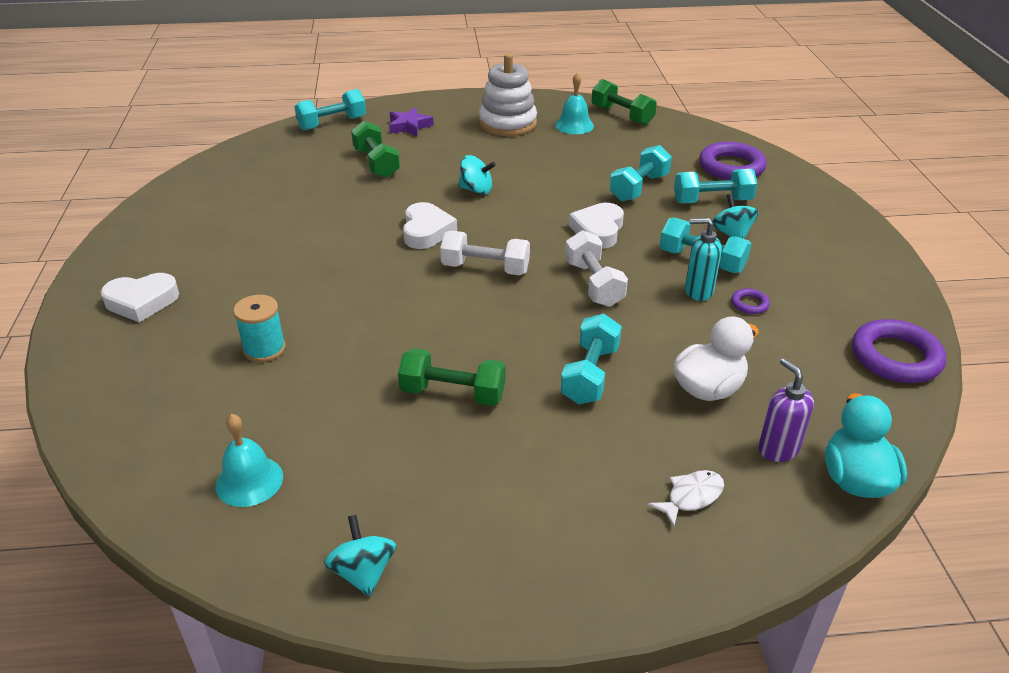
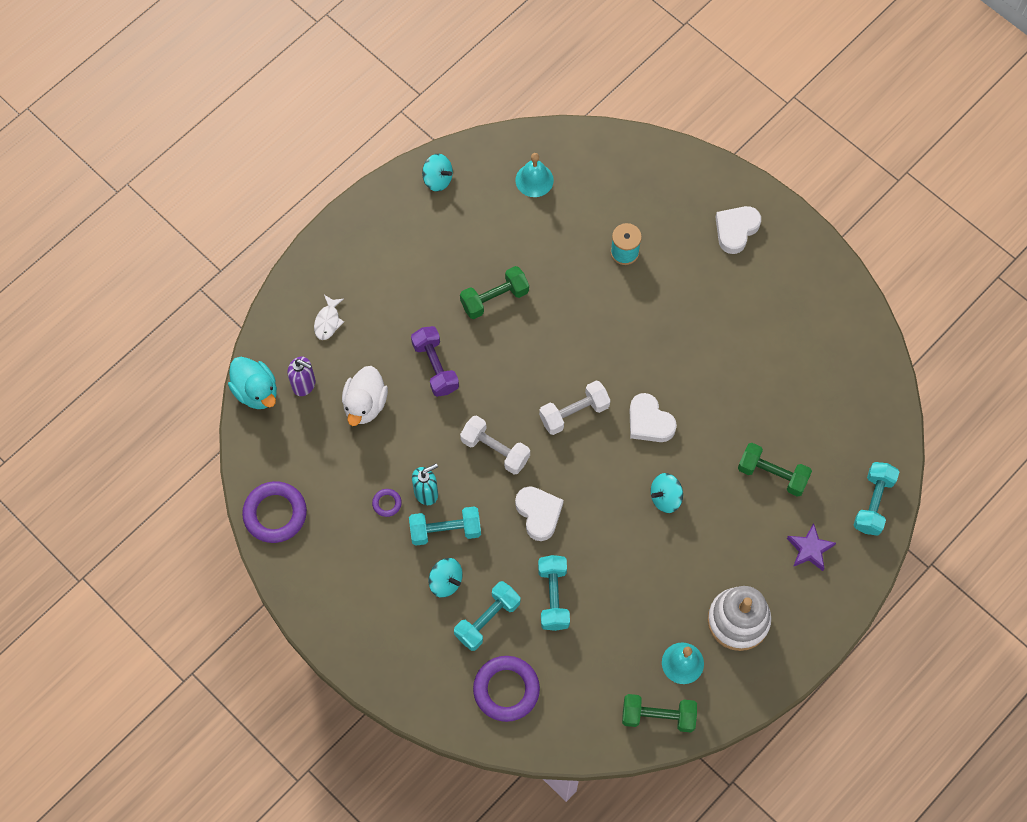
camera: 140 degrees right, 30 degrees up
(590, 374) = (435, 367): turquoise dumbbell -> purple dumbbell

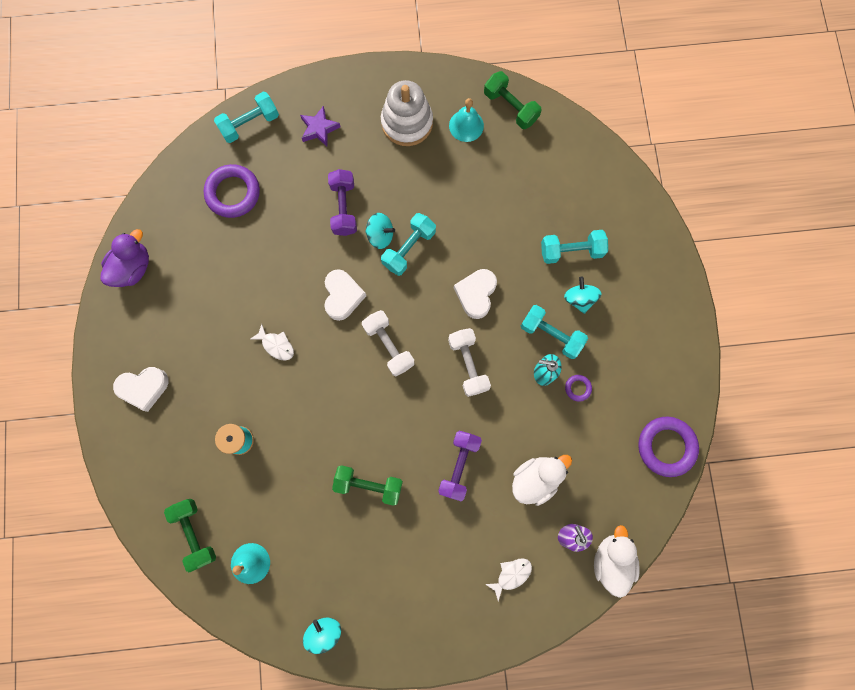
camera: 140 degrees left, 10 degrees up
(256, 391) = (611, 560): turquoise duck -> white duck
(506, 689) = (595, 197): purple ring -> purple ring (233, 193)
(553, 597) = (514, 231): turquoise dumbbell -> turquoise dumbbell (409, 248)
(574, 413) = (389, 346): white dumbbell -> white dumbbell turned 45 degrees clockwise
(665, 341) = (276, 345): none -> white fish
(719, 496) = (344, 208): none -> purple dumbbell
(772, 474) = (295, 194): green dumbbell -> green dumbbell (195, 533)
(840, 307) = (133, 268): none -> purple duck

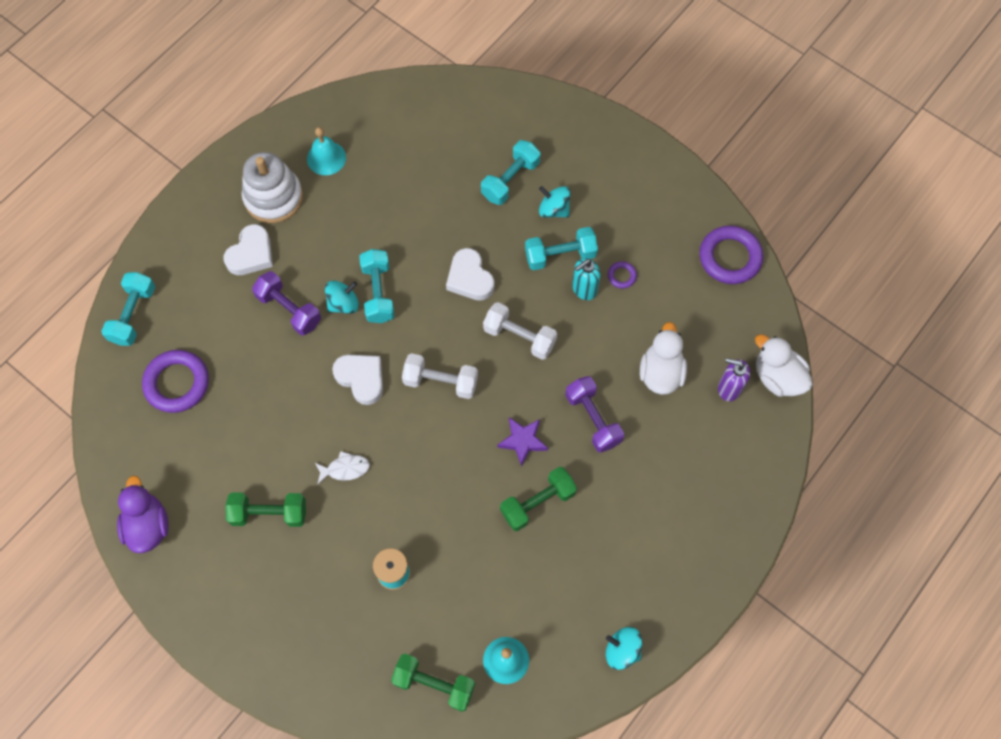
camera: 45 degrees left, 10 degrees down
(144, 388) = (263, 613): white heart -> white heart (251, 254)
(319, 129) = (201, 266): purple star -> purple star (522, 441)
(510, 107) = (348, 114): green dumbbell -> green dumbbell (269, 513)
(511, 575) = (717, 460): white fish -> none

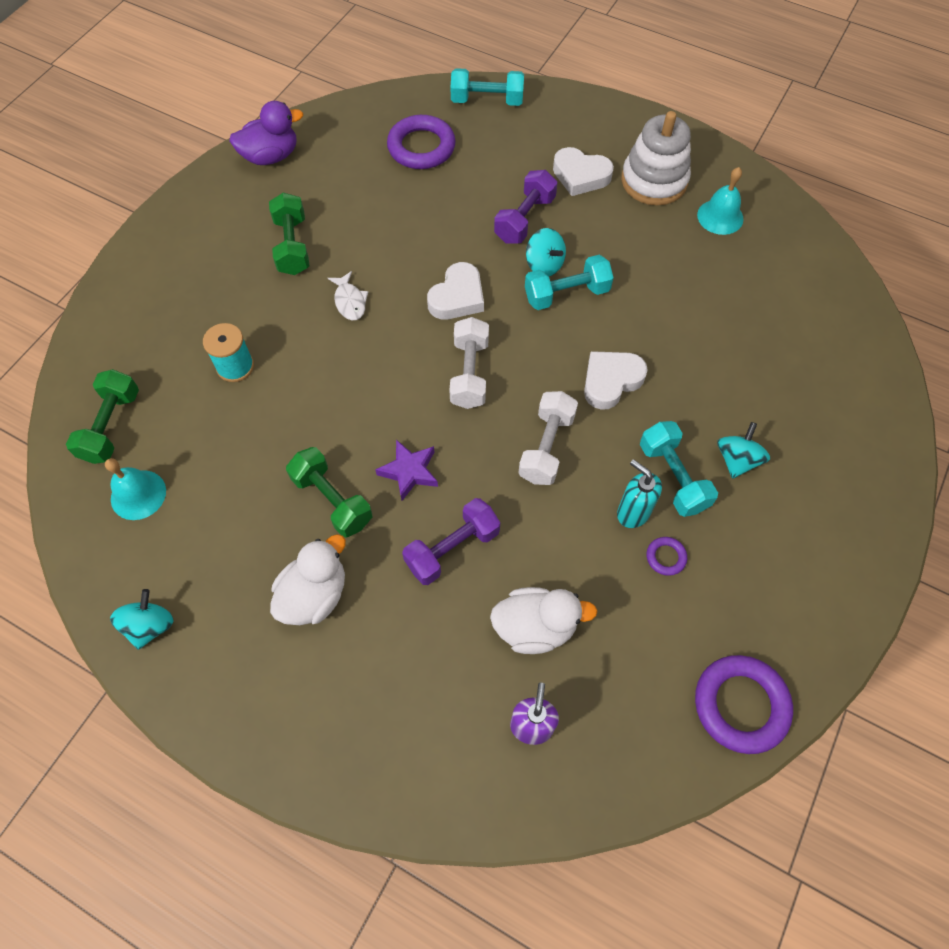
camera: 80 degrees right, 5 degrees down
(510, 180) = (761, 404): turquoise dumbbell -> none
(777, 377) = (564, 799): white duck -> white duck (314, 595)

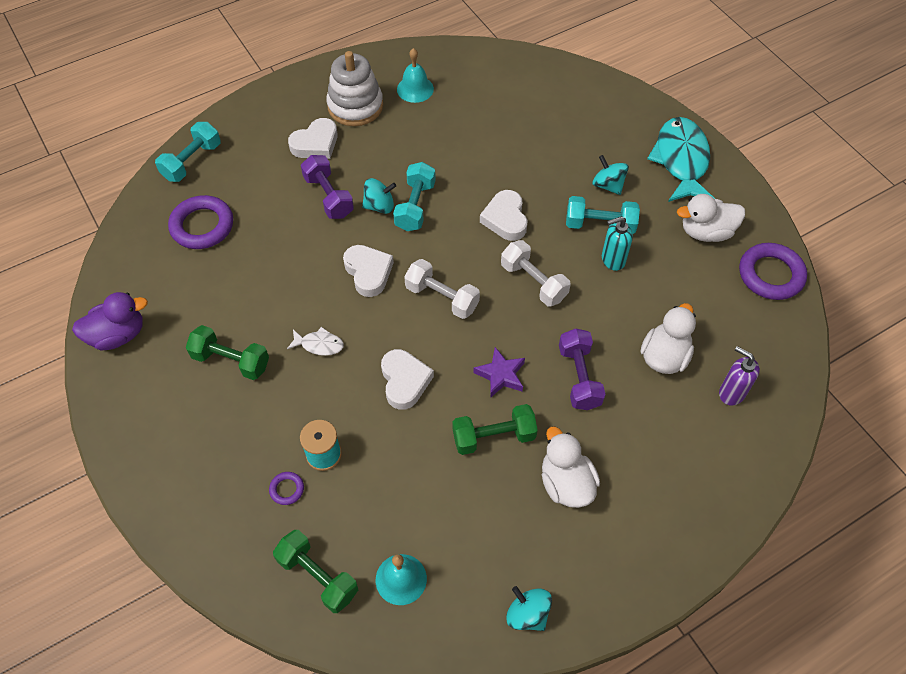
camera: 60 degrees left, 5 degrees down
(271, 156) = (118, 335): purple duck -> purple duck turned 60 degrees clockwise
(351, 391) = (404, 381): none -> white heart
(665, 557) = (654, 259): purple ring -> purple ring (287, 489)
(750, 599) = (706, 232): none -> white duck
(840, 523) = (681, 160): none -> turquoise fish

